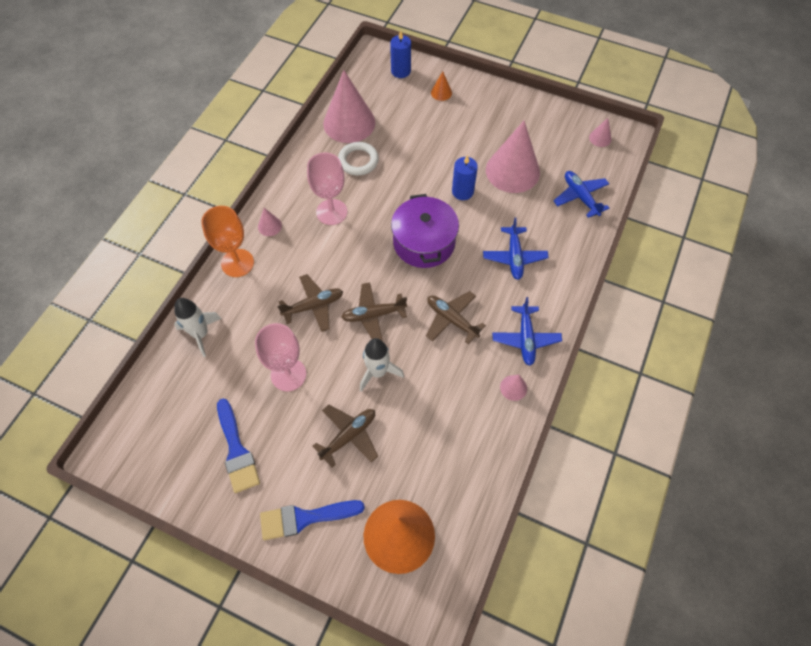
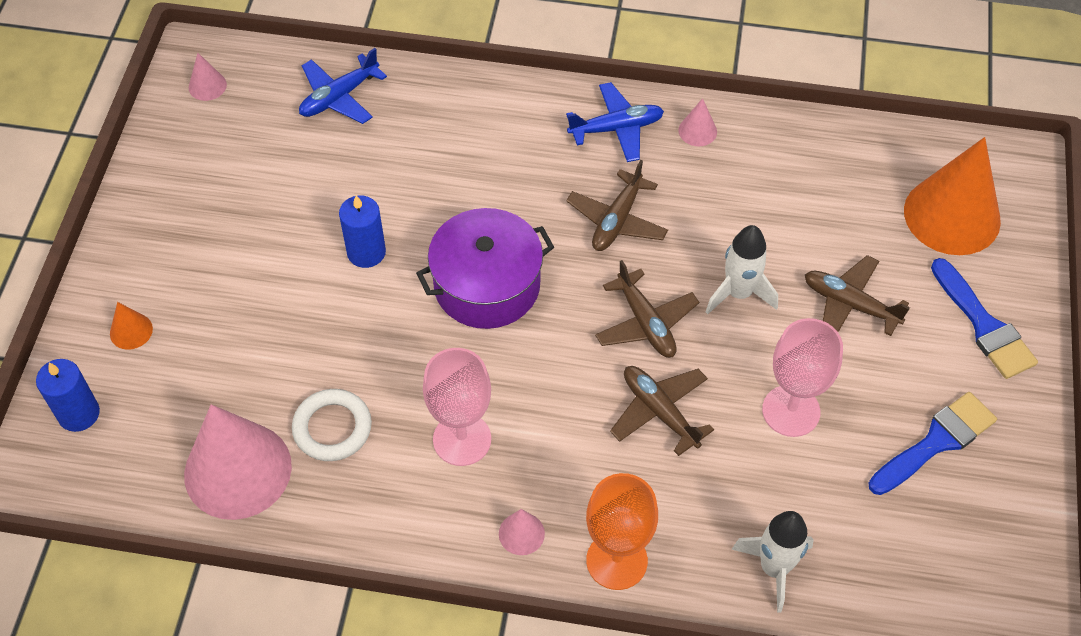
camera: 105 degrees left, 5 degrees down
(512, 171) = (304, 191): pink cone -> none
(514, 257) = (479, 162): blue plane -> none

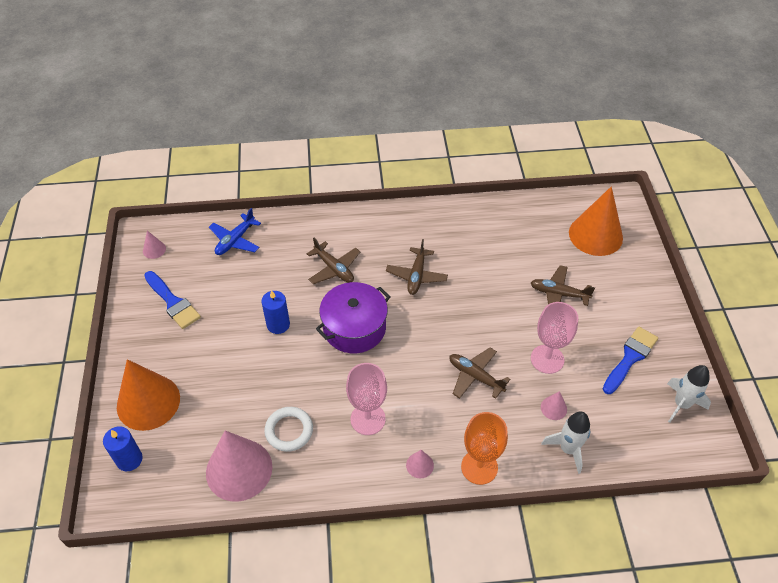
camera: 15 degrees left, 5 degrees down
(131, 331) = (148, 402): orange cone -> orange cone, size x2.38
(616, 128) = (400, 226): blue plane -> none
(645, 323) = (451, 329): brown plane -> brown plane (334, 269)
(697, 131) = (445, 218): pink cone -> pink cone (553, 408)
(738, 293) = (497, 301): white rocket -> white rocket (681, 404)
(984, 325) = (633, 289): blue brush -> blue brush (173, 302)

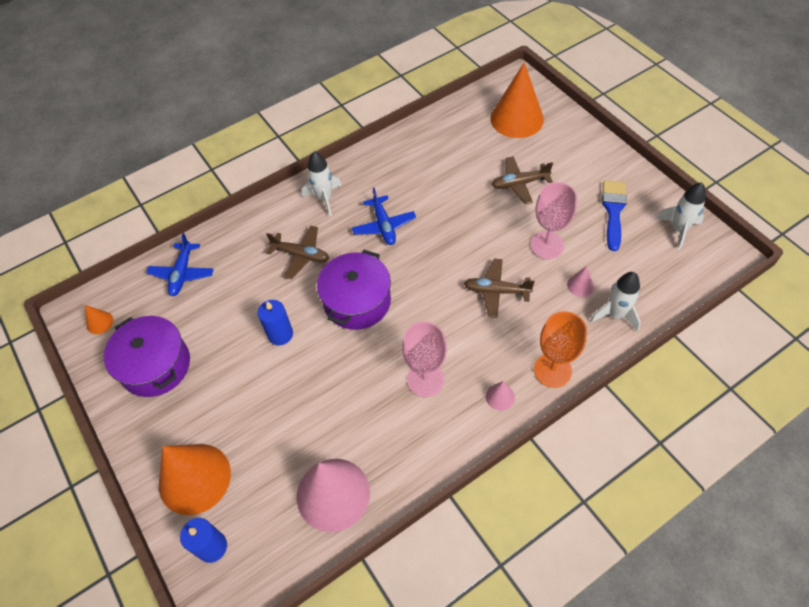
camera: 25 degrees left, 5 degrees up
(154, 249) = (100, 322): pink cone -> orange cone
(173, 302) = (155, 365): blue brush -> purple pot
(289, 431) = (358, 430): white ring -> none
(382, 231) = (324, 199): none -> white rocket
(416, 276) = (384, 226): brown plane -> blue plane

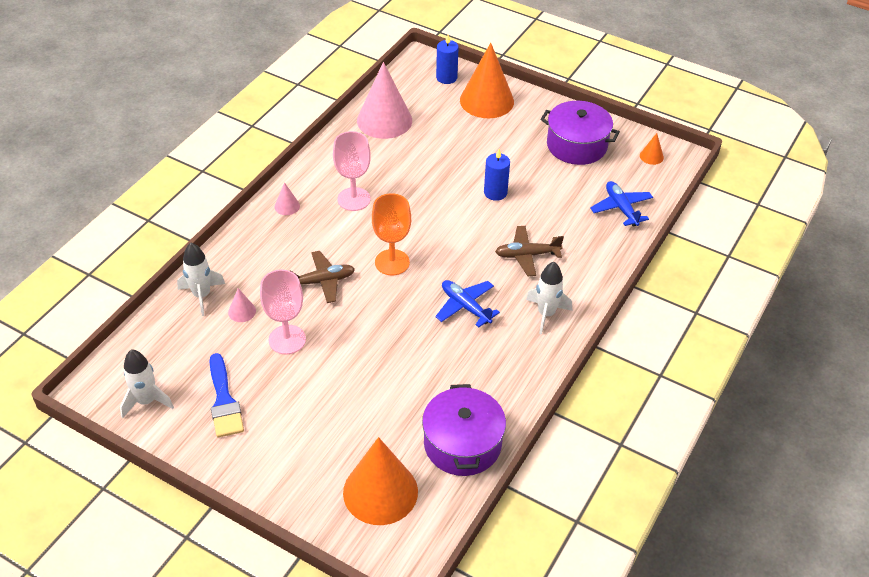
camera: 150 degrees right, 10 degrees down
(357, 301) = (447, 235): purple pot -> purple pot (462, 444)
(519, 184) = (342, 399): brown plane -> none
(552, 370) = (248, 236): orange goblet -> orange goblet (392, 262)

